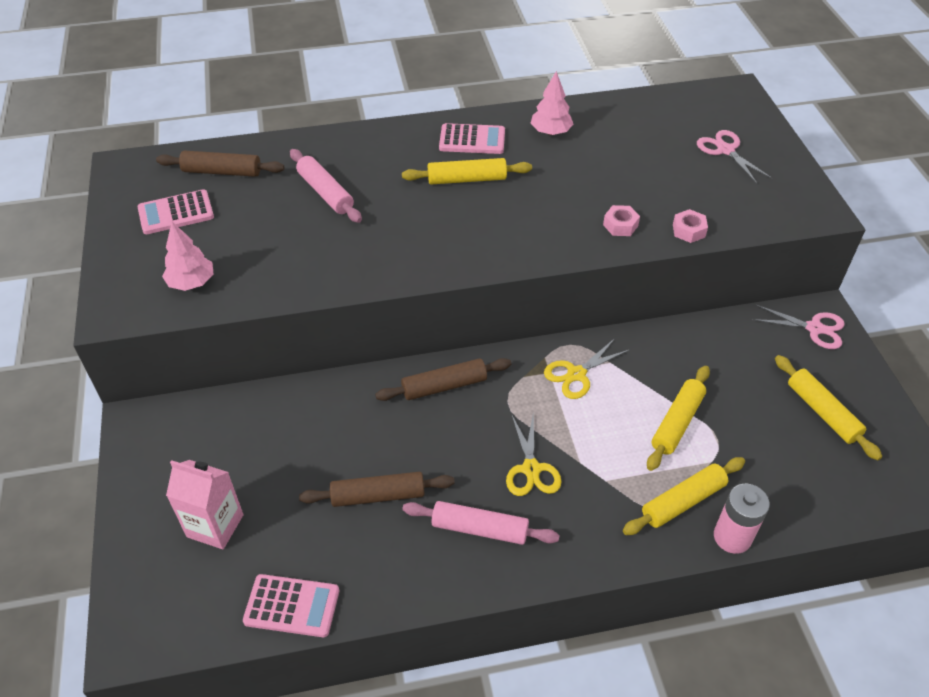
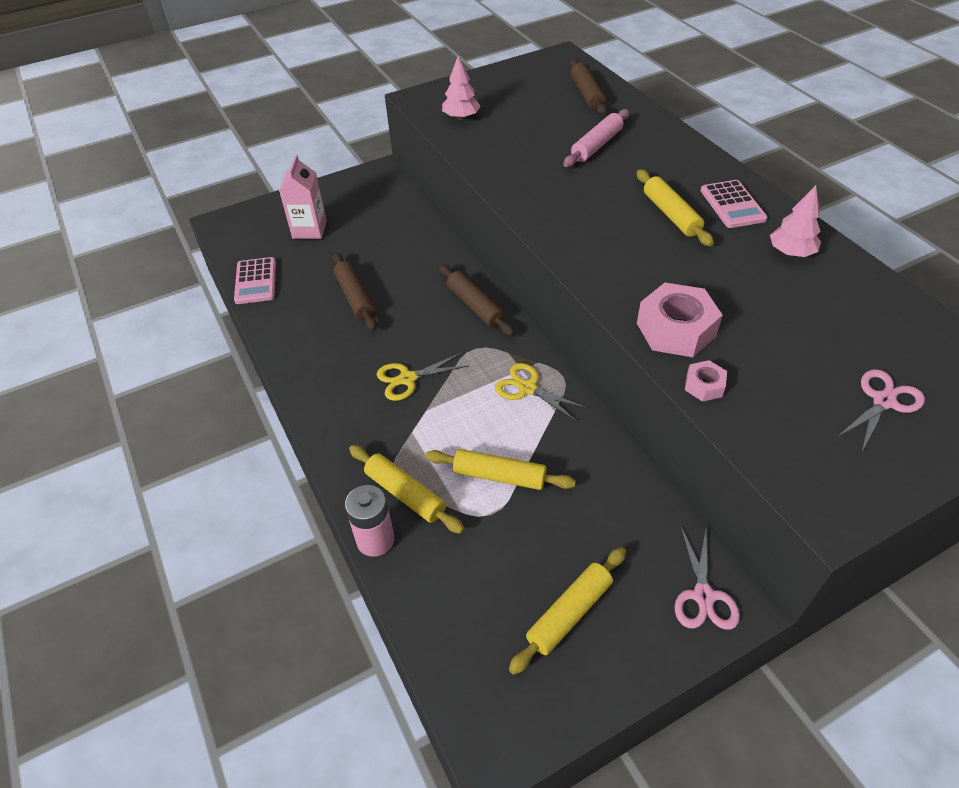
camera: 75 degrees right, 0 degrees up
(176, 213) = (528, 90): pink calculator -> none
(480, 529) = (340, 360): pink rolling pin -> none
(620, 225) = (675, 329): pink nut -> pink nut, size x1.99

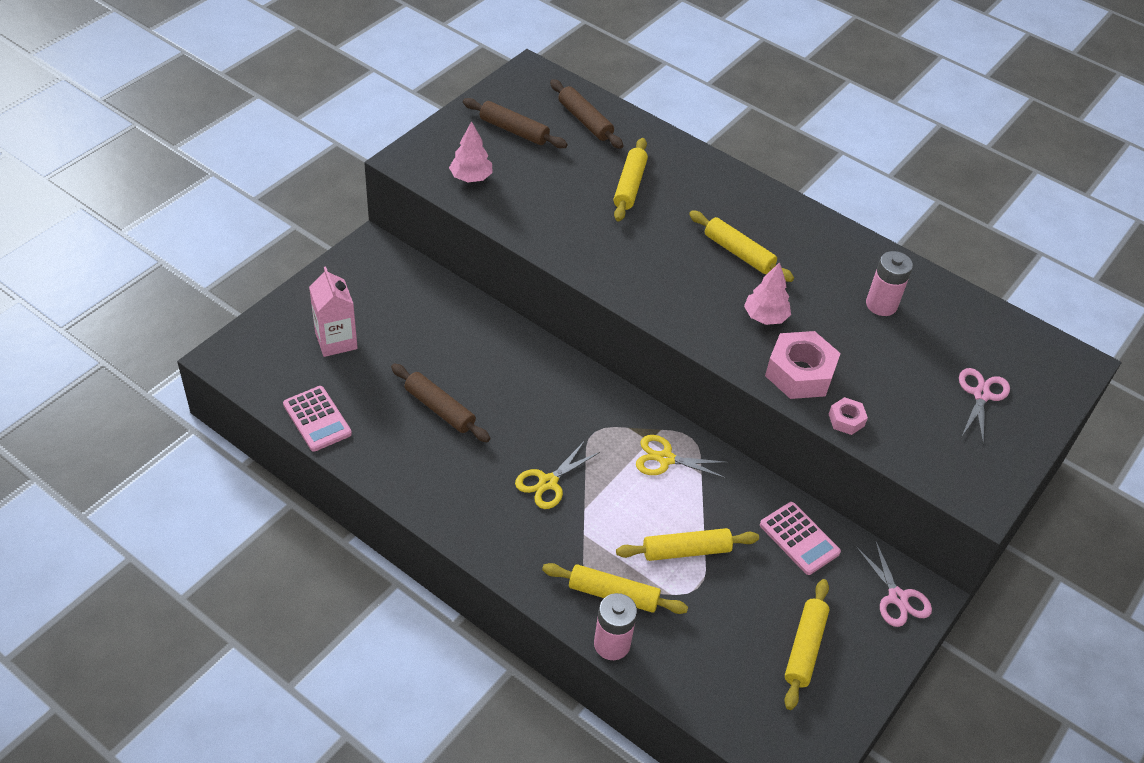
camera: 30 degrees left, 0 degrees up
(475, 306) = (569, 386): brown rolling pin -> brown rolling pin (514, 130)
(597, 145) = (630, 186): pink rolling pin -> yellow rolling pin
(732, 205) = (786, 229): pink calculator -> pink calculator (799, 539)
(790, 252) = (857, 270): pink tree -> pink tree (765, 317)
(802, 288) = (881, 305): none -> pink battery

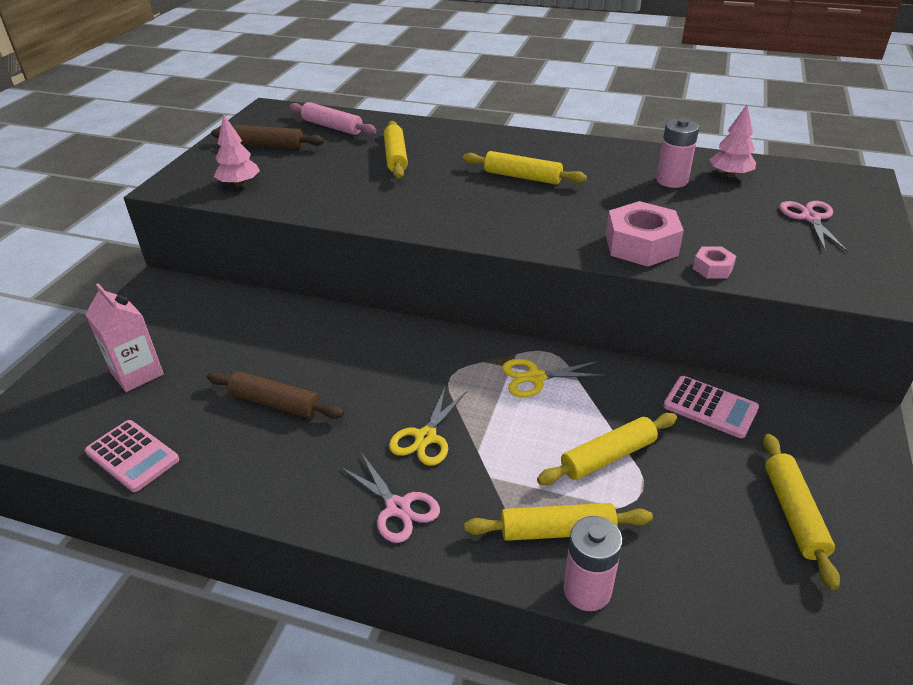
camera: 15 degrees left, 10 degrees down
(585, 121) = (332, 127): brown rolling pin -> pink rolling pin
(765, 317) = (578, 213): pink tree -> pink tree (729, 175)
(897, 597) = (840, 430): pink scissors -> pink scissors (398, 507)

